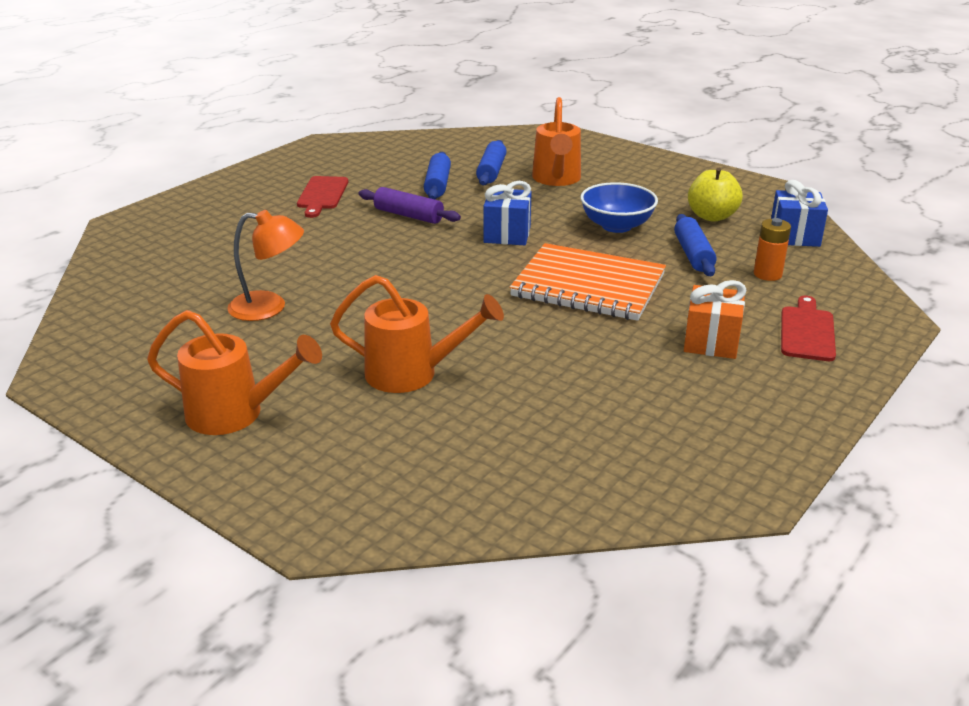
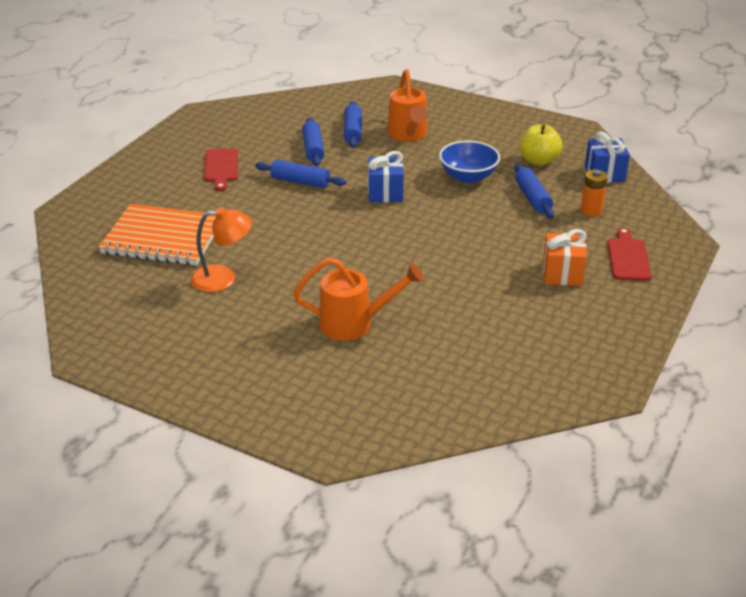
camera: 10 degrees left, 5 degrees up
(235, 414) = (237, 370): orange watering can -> none
(409, 215) = (300, 181): purple rolling pin -> blue rolling pin
(588, 286) = (461, 234): orange notebook -> orange notebook (162, 238)

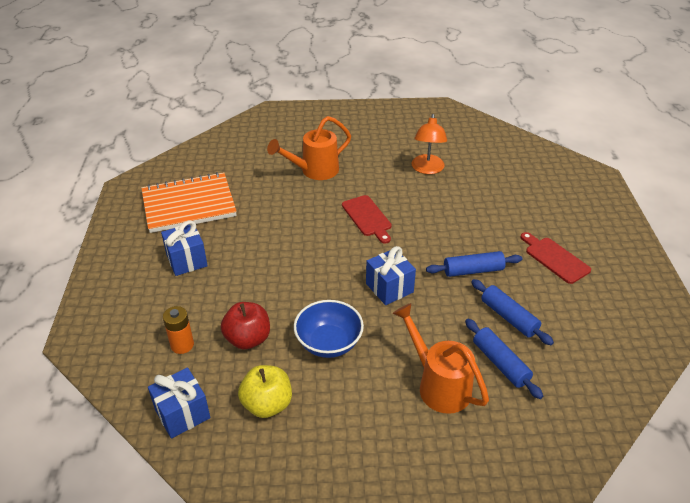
camera: 150 degrees right, 5 degrees up
(162, 238) = (503, 181): orange notebook -> orange notebook (189, 204)
(223, 278) = (427, 169): orange lamp -> orange lamp turned 45 degrees counterclockwise
(532, 198) = (248, 339): blue rolling pin -> red apple
(562, 273) = (187, 260): orange gift -> blue gift
(628, 257) = (133, 298): red cutting board -> red cutting board (367, 217)

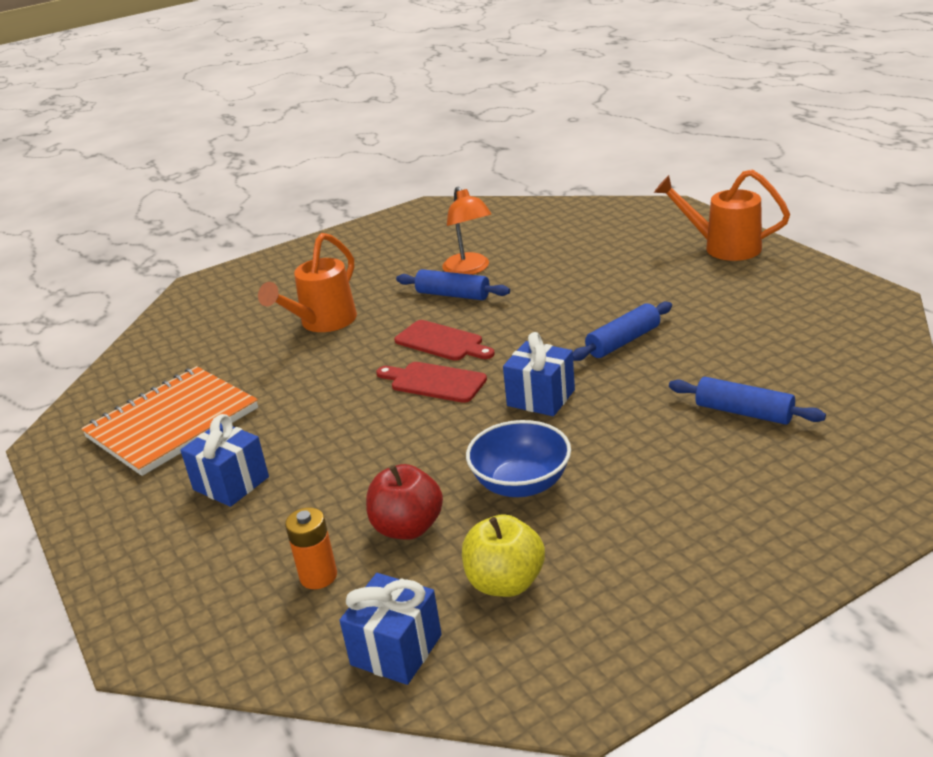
camera: 25 degrees left, 10 degrees down
(438, 385) = (696, 463): orange watering can -> orange watering can (723, 247)
(508, 317) = (708, 367): blue rolling pin -> blue rolling pin (453, 295)
(555, 258) = (702, 295): red cutting board -> red cutting board (434, 382)

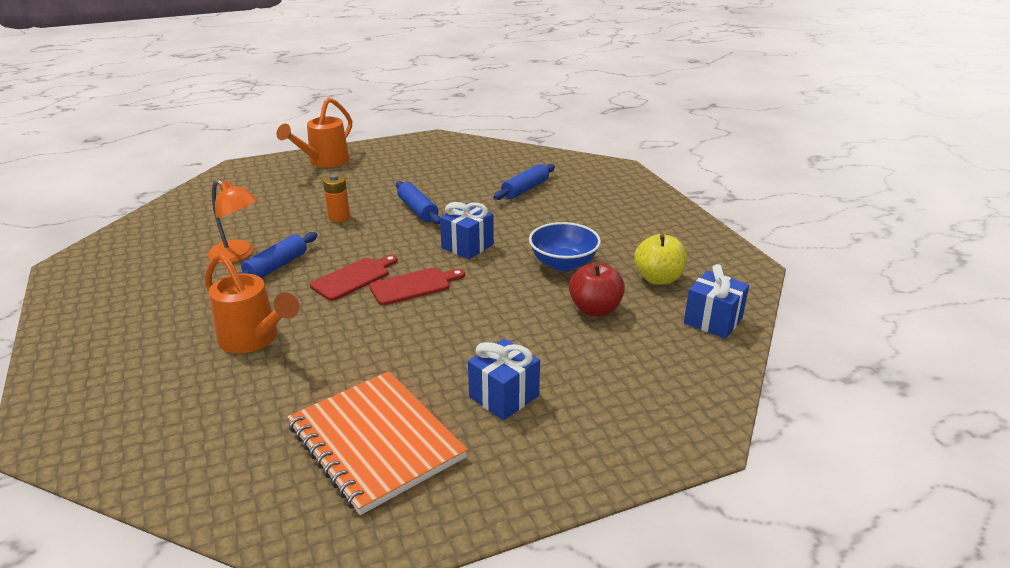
camera: 85 degrees left, 0 degrees up
(318, 576) = (638, 350): orange battery -> orange battery (339, 217)
(434, 382) = (413, 286): red cutting board -> red cutting board turned 150 degrees counterclockwise
(469, 269) = (238, 255): orange lamp -> orange lamp turned 45 degrees clockwise

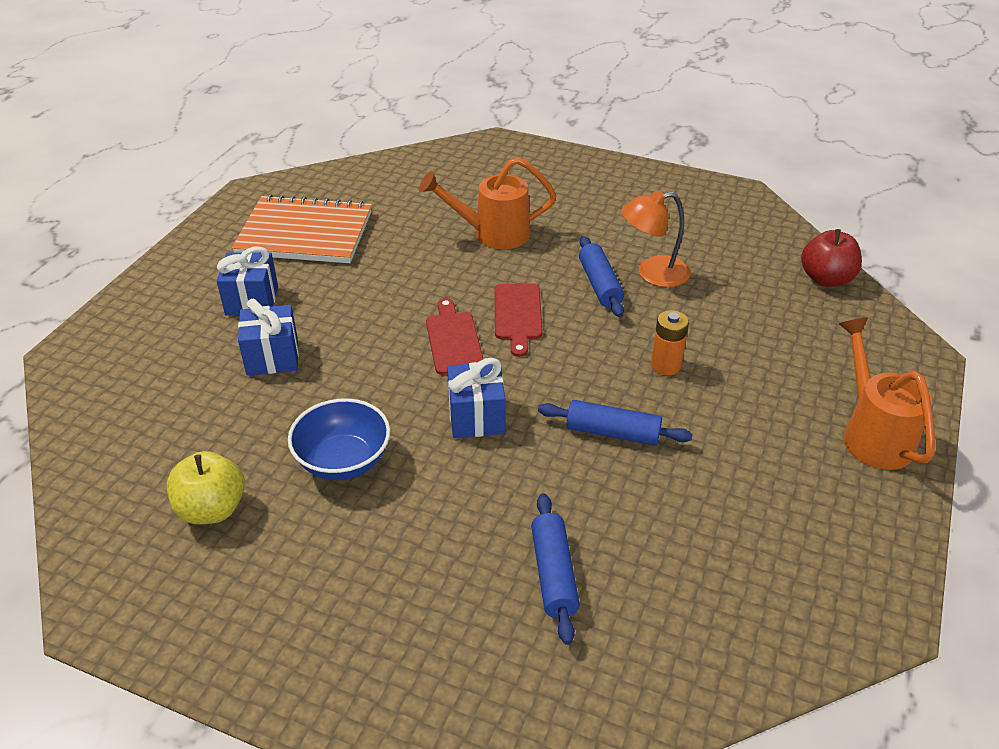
camera: 135 degrees right, 10 degrees up
(413, 286) = (453, 340): red cutting board -> red cutting board turned 150 degrees clockwise
(595, 309) = (250, 420): red apple -> red apple (826, 279)
(713, 321) = (110, 482): blue gift -> blue gift (272, 357)

